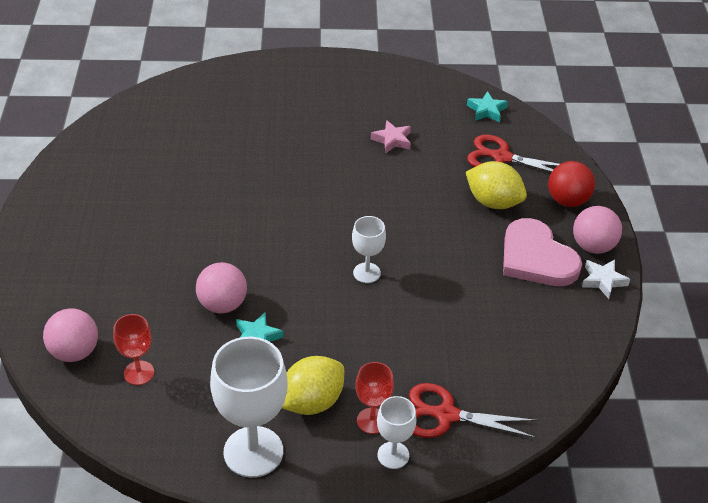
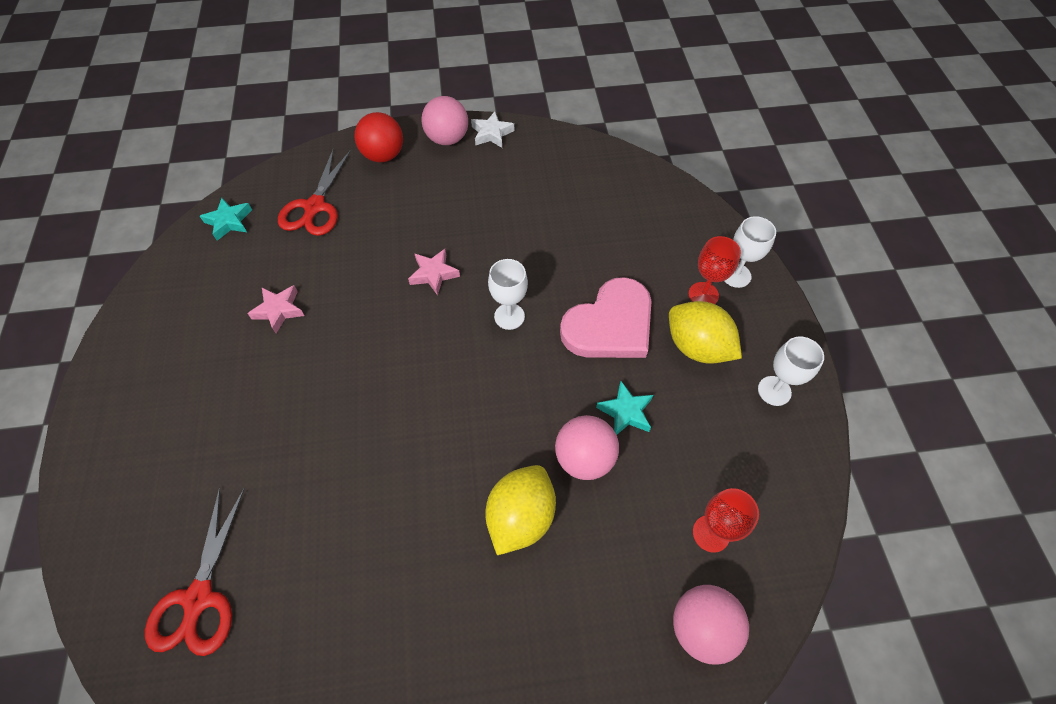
camera: 95 degrees left, 15 degrees up
(253, 452) = (774, 391): white goblet -> white goblet, size x0.53
(419, 228) = (434, 274): none -> pink star
(445, 415) = (679, 240): red scissors -> red scissors (199, 599)
(493, 202) = (388, 212): yellow lemon -> yellow lemon (520, 517)
(536, 258) = (468, 178): pink heart -> pink heart (610, 324)

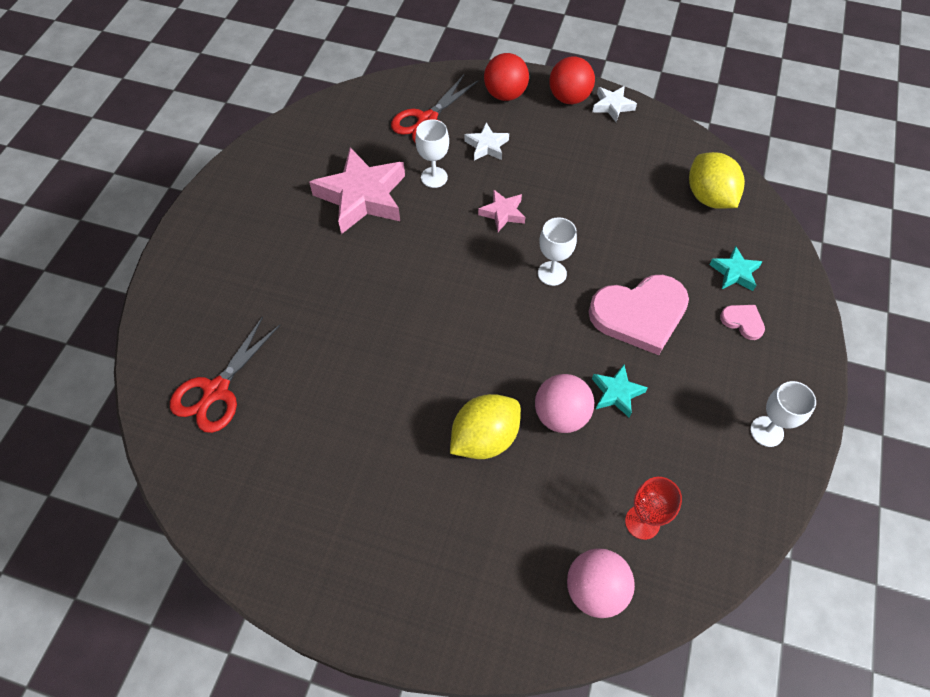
camera: 25 degrees right, 0 degrees up
(229, 221) = (352, 109): turquoise star -> turquoise star (734, 272)
(279, 310) = (362, 197): pink star -> pink star, size x2.04
(387, 212) = (486, 146): none -> white star
(447, 139) = (569, 98): pink ball -> red ball
(697, 347) = (712, 365): yellow lemon -> yellow lemon (709, 197)
(703, 294) = (743, 321): red goblet -> pink heart
(736, 275) = (785, 316): white goblet -> white goblet (434, 177)

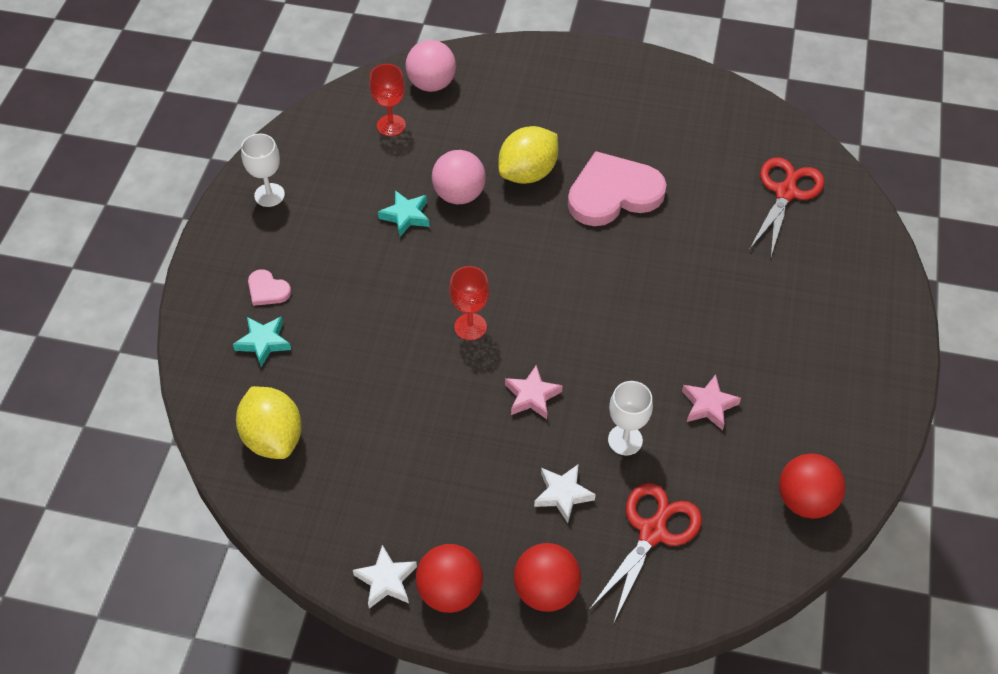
camera: 175 degrees right, 5 degrees down
(313, 131) = (805, 500): none -> red ball
(362, 197) = (708, 405): pink star -> pink star, size x0.49
(552, 273) = (470, 327): white goblet -> red goblet
(639, 314) = (376, 289): pink heart -> pink heart (613, 193)

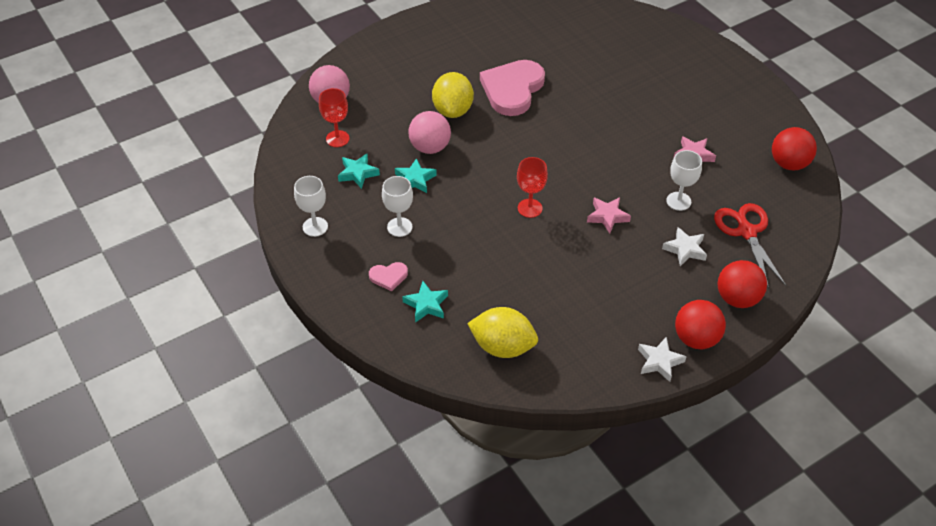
camera: 45 degrees left, 5 degrees down
(335, 251) = (399, 227): none -> white goblet
(366, 172) = (358, 173): none -> turquoise star
(786, 192) = (596, 31): red scissors -> none

